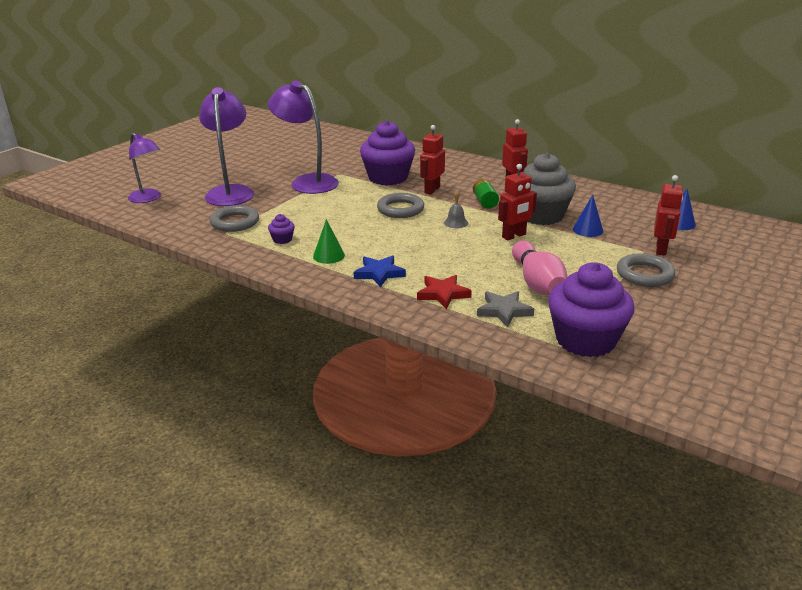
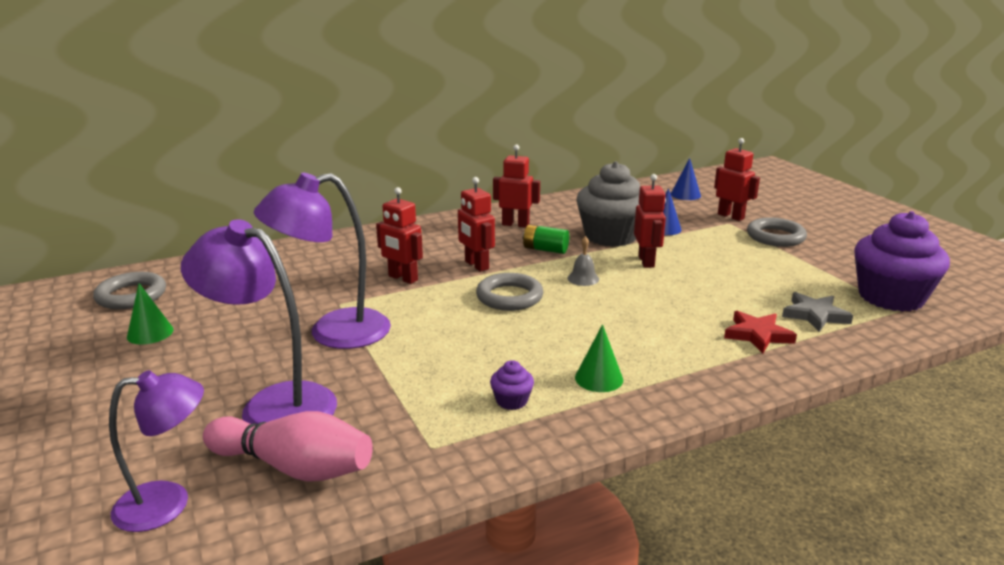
camera: 60 degrees left, 5 degrees down
(235, 222) = (402, 428): grey ring -> grey ring (131, 296)
(266, 150) = (150, 333): none -> green cone
(379, 273) = (678, 358): blue star -> none
(388, 178) = (402, 278): purple cupcake -> red robot
(537, 283) = (763, 283): pink bowling pin -> pink bowling pin (294, 467)

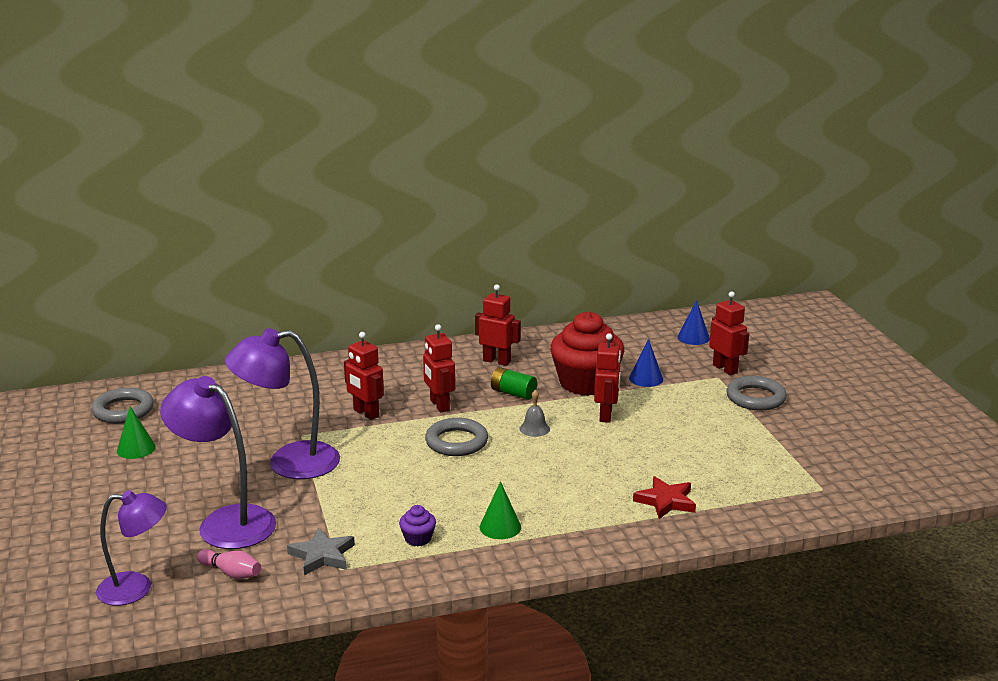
camera: 10 degrees right, 0 degrees up
(294, 467) = (231, 573): pink bowling pin -> pink bowling pin, size x0.53
(610, 236) = (586, 383): grey cupcake -> red cupcake
(815, 315) = (733, 487): grey star -> grey star (322, 555)
(891, 297) = (823, 475): purple cupcake -> none

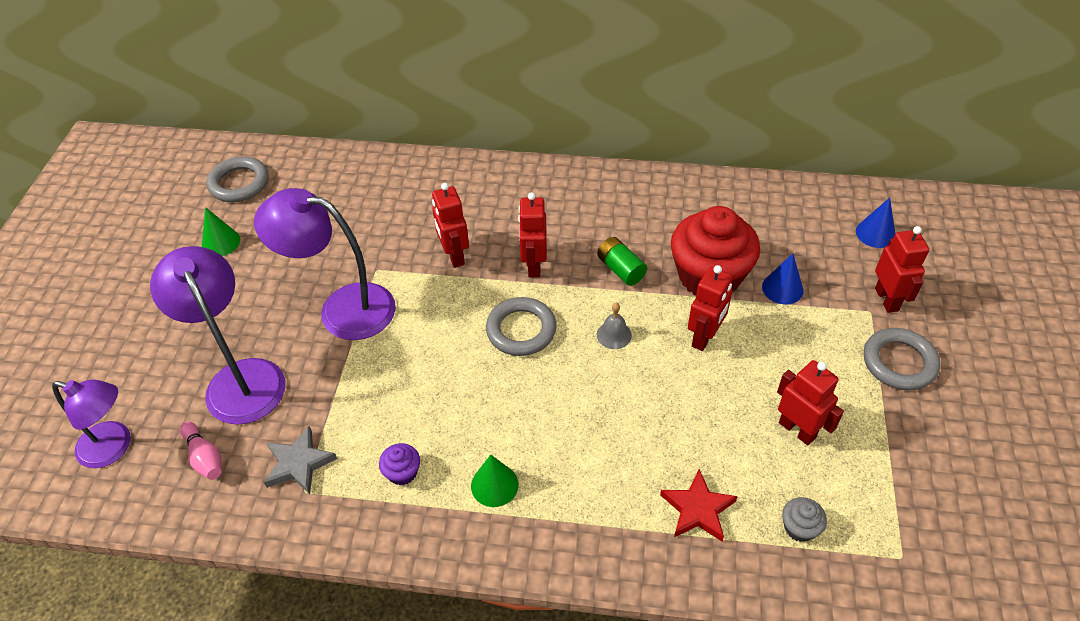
camera: 25 degrees right, 25 degrees up
(497, 361) = (630, 211): red robot -> red robot (797, 430)
(744, 492) = (799, 527): none -> grey cupcake

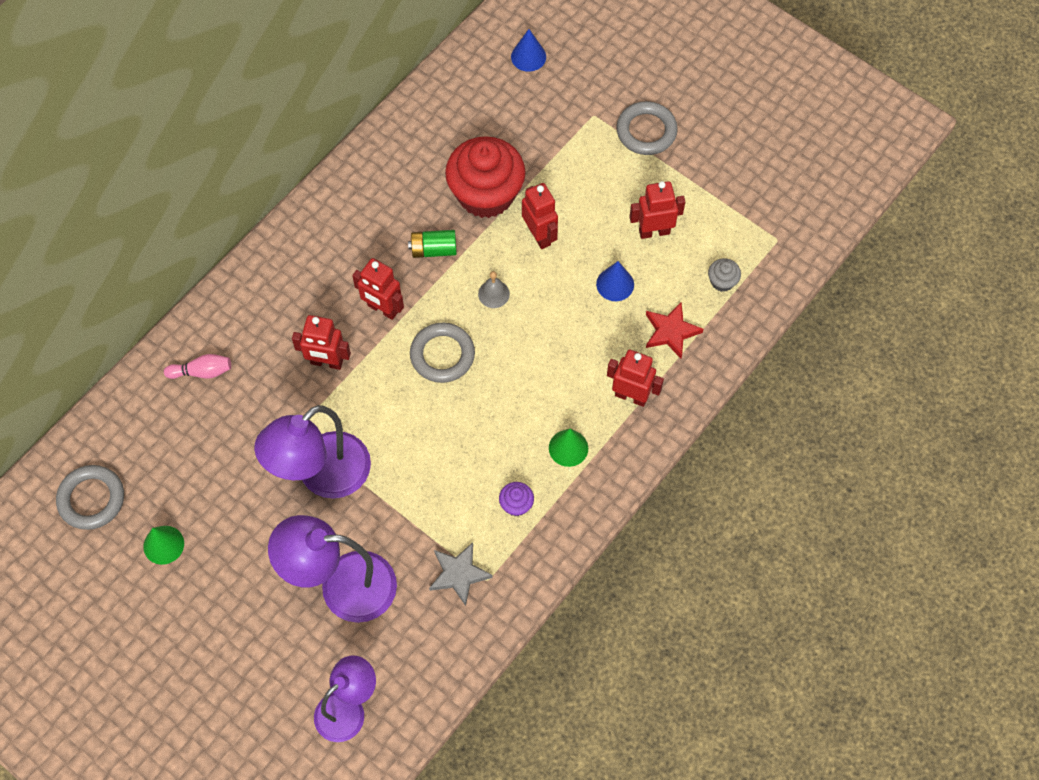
camera: 60 degrees left, 15 degrees up
(205, 457) = (406, 641): pink bowling pin -> pink bowling pin (202, 372)
(782, 288) = (533, 154): blue cone -> blue cone (615, 284)
(887, 299) = (591, 97): red robot -> red robot (631, 396)

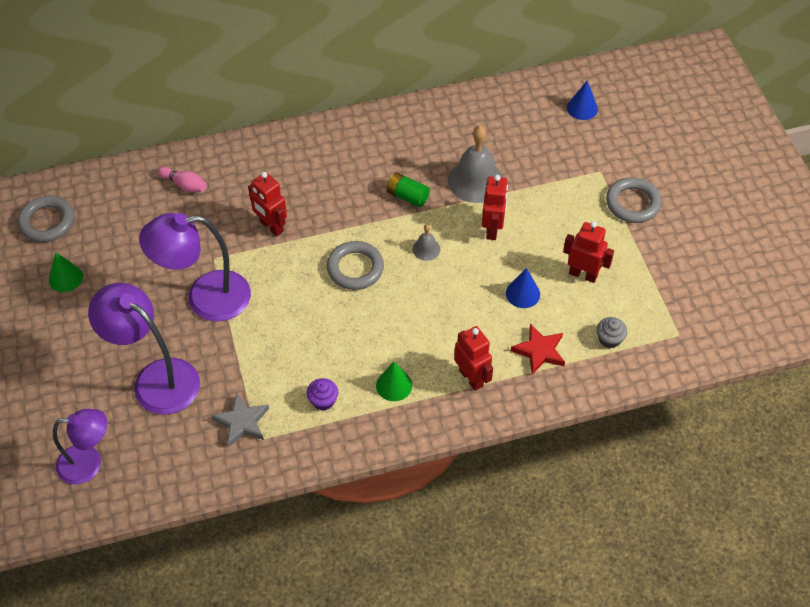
camera: 35 degrees right, 10 degrees down
(382, 309) = (338, 214): red robot -> none
(486, 194) = (475, 181): red cupcake -> grey bell

